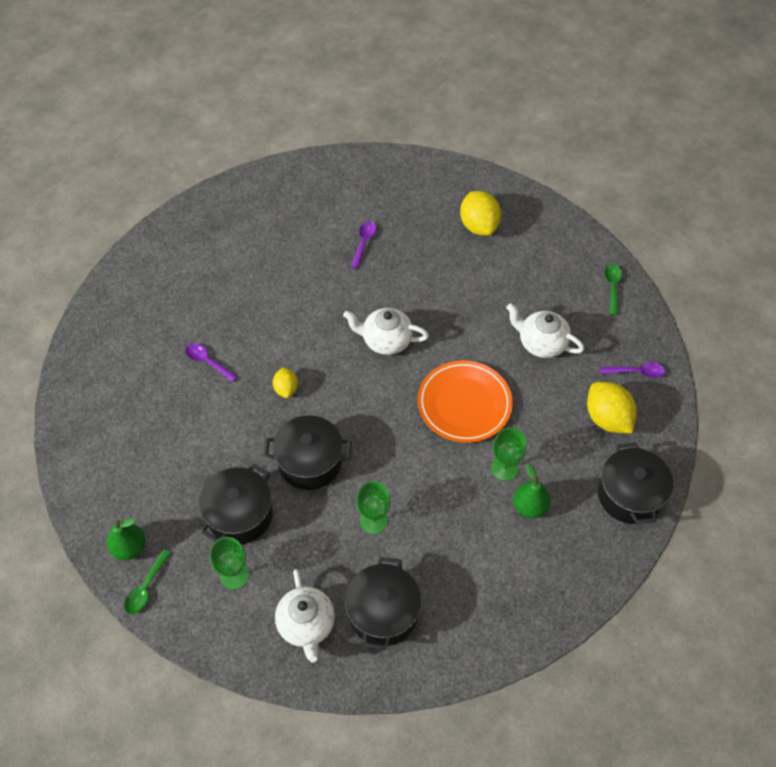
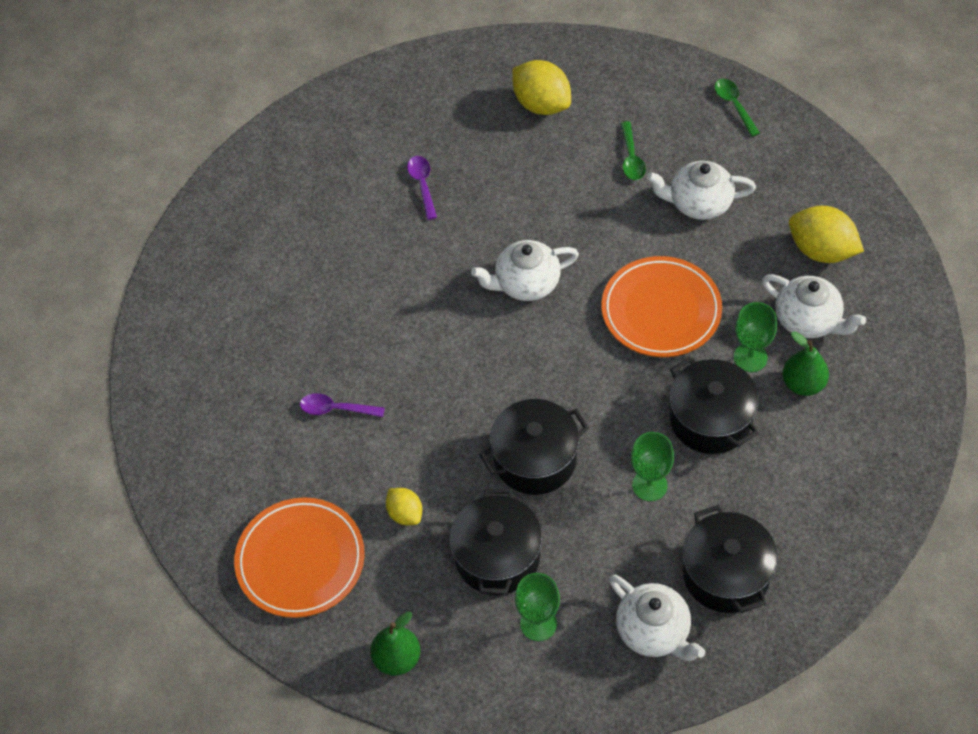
camera: 25 degrees left, 0 degrees up
(117, 449) = (300, 560): none -> orange plate
(146, 588) = (448, 691): green spoon -> green spoon (631, 158)
(286, 389) = (450, 393): yellow lemon -> yellow lemon (405, 514)
(564, 463) = (808, 320): none -> white teapot
(629, 495) = (896, 319): black pot -> black pot (710, 419)
(636, 372) = (819, 186): purple spoon -> none

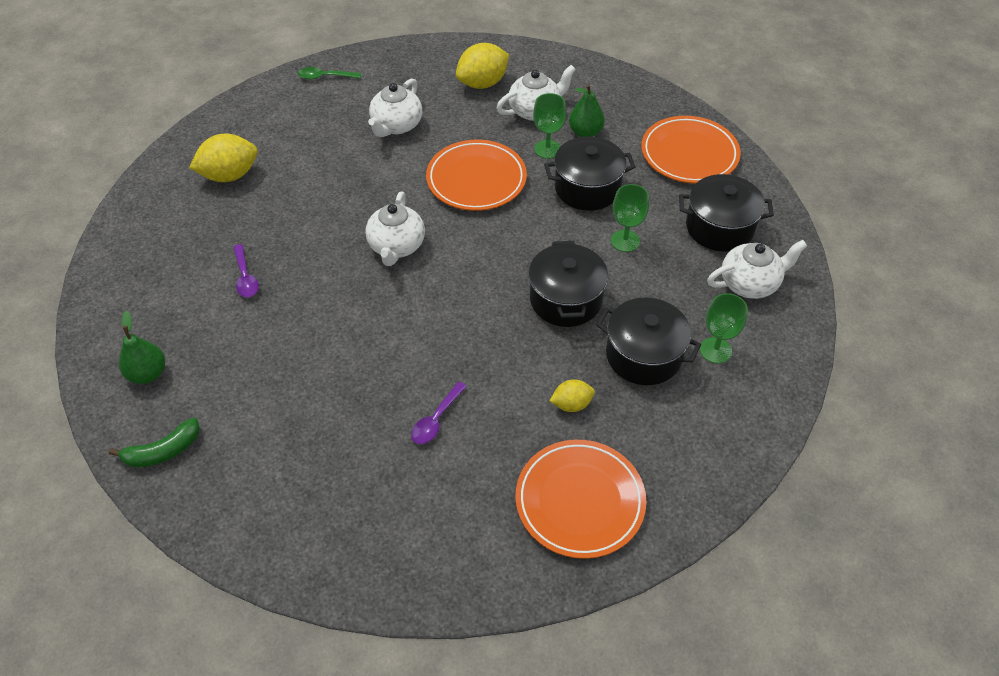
camera: 70 degrees left, 5 degrees down
(215, 228) = (163, 451): none -> green banana
(397, 658) = (710, 458): green pear -> green pear (148, 373)
(422, 185) = (245, 277): purple spoon -> purple spoon turned 120 degrees counterclockwise
(631, 158) = (326, 145): green spoon -> none
(833, 504) = (689, 154): none -> orange plate

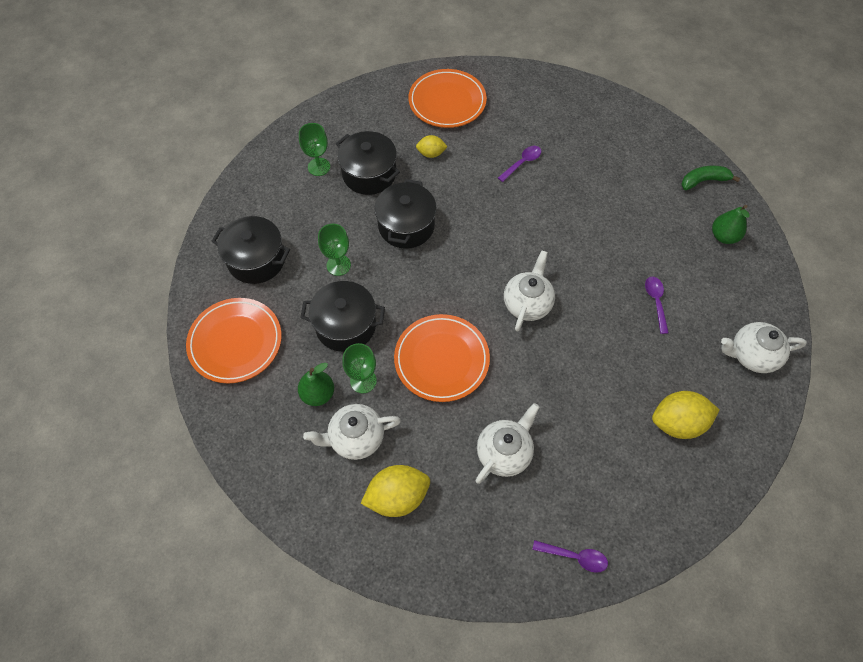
camera: 165 degrees left, 10 degrees up
(325, 77) = (574, 556): green spoon -> purple spoon
(750, 283) = (264, 208): white teapot -> white teapot (751, 355)

